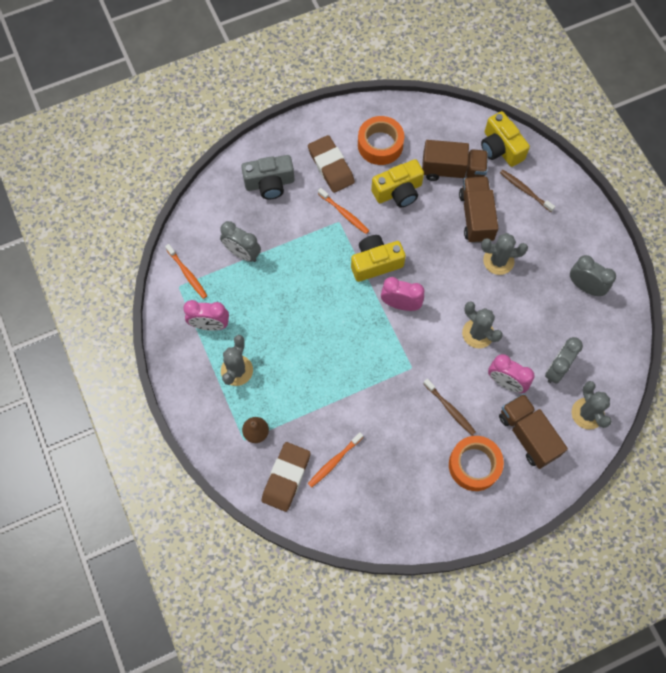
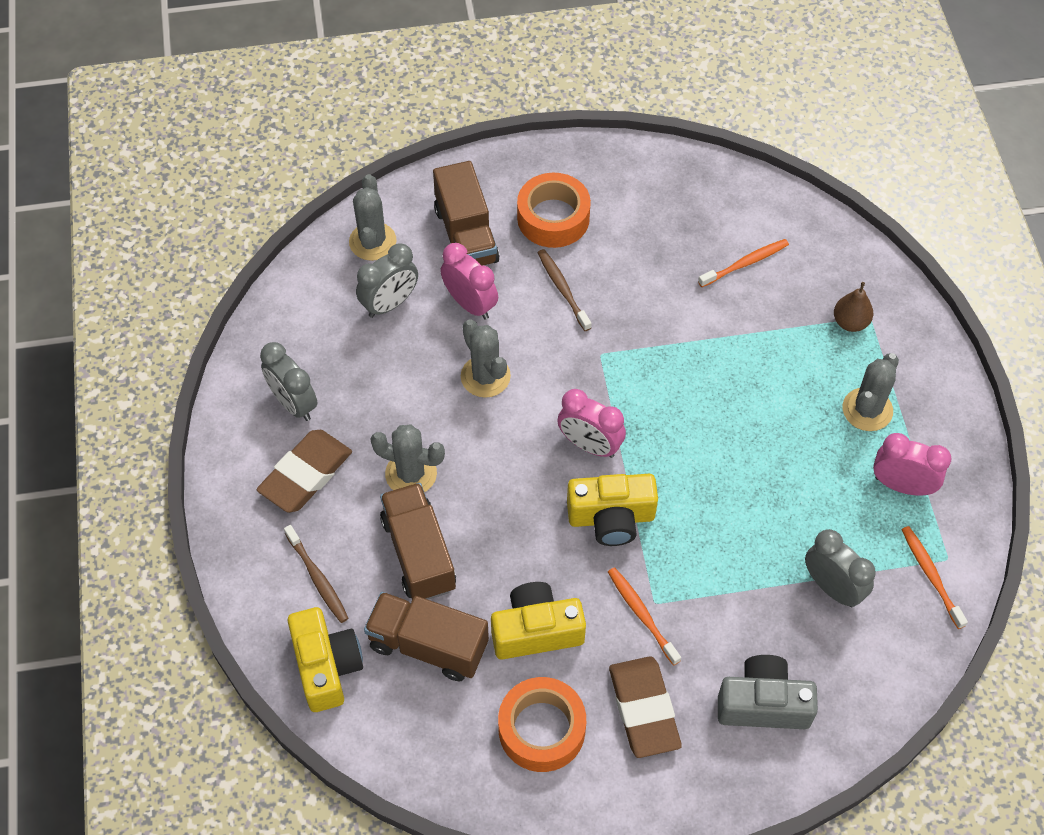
camera: 165 degrees left, 10 degrees down
(286, 477) = (816, 260): brown eraser -> brown eraser (306, 474)
(476, 217) = (419, 553): brown truck -> brown truck turned 150 degrees clockwise

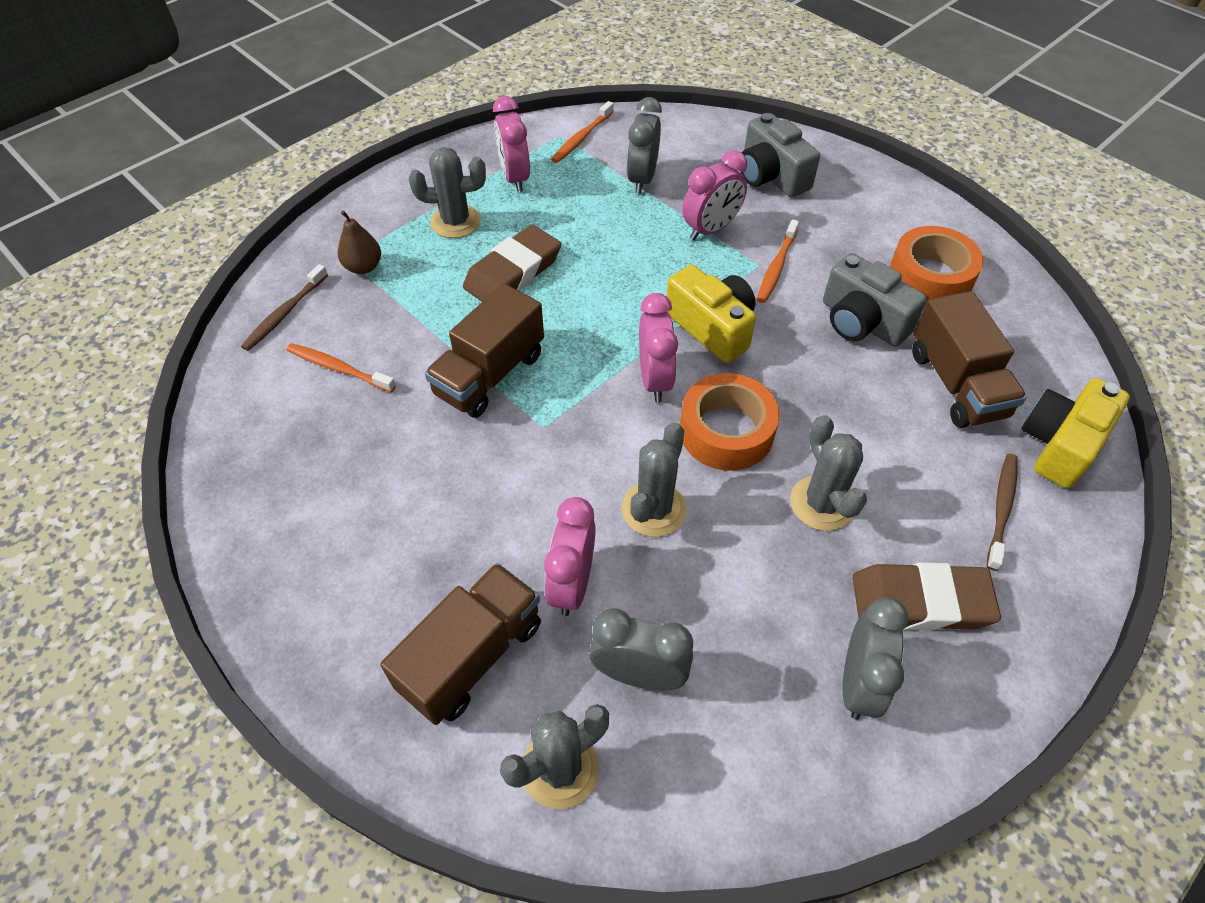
camera: 125 degrees left, 5 degrees down
(419, 553) = (890, 443): brown truck -> brown truck (490, 374)
(536, 630) = (861, 322): yellow camera -> grey camera
(553, 218) = (382, 574): orange tape -> orange tape (726, 431)
(562, 289) = (483, 505): brown toothbrush -> brown toothbrush (284, 313)
(644, 709) = (847, 231): brown eraser -> brown eraser (513, 272)
(724, 597) = (710, 229): none -> pink clock

